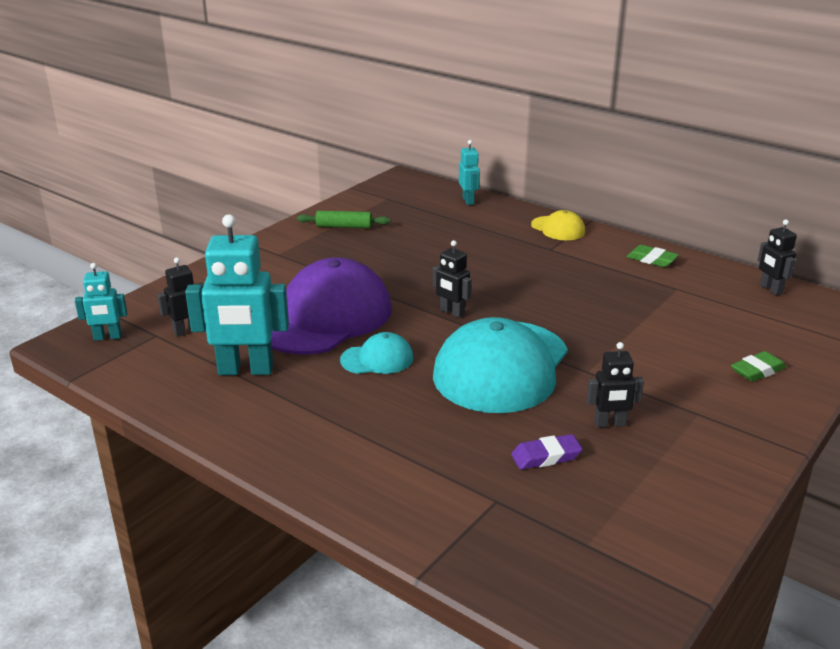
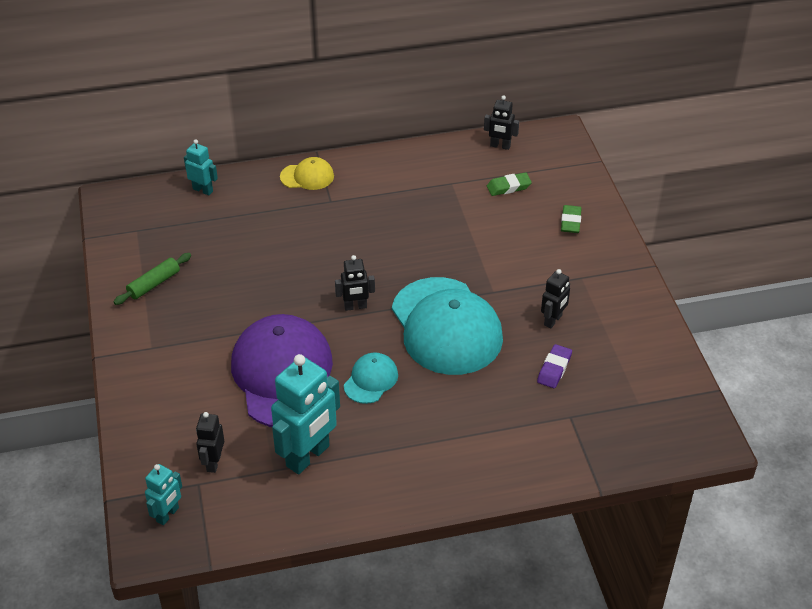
camera: 50 degrees left, 15 degrees up
(651, 260) = (404, 166): green eraser -> green eraser (508, 187)

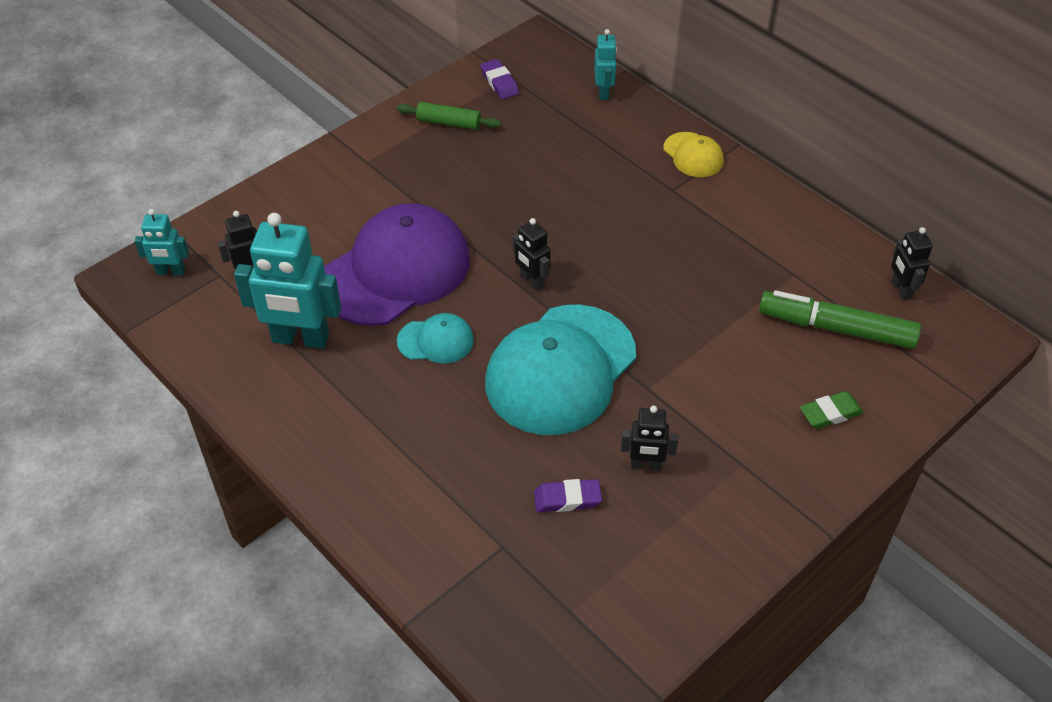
camera: 60 degrees right, 5 degrees up
(137, 238) = (499, 82): none -> purple eraser
(508, 187) = (836, 328): green eraser -> green marker

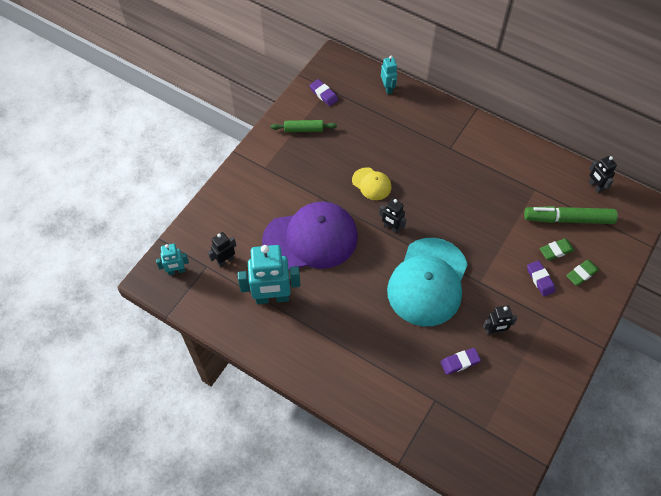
camera: 15 degrees left, 10 degrees up
(396, 270) = (311, 239): purple cap -> purple cap turned 45 degrees clockwise
(436, 341) = (351, 280): turquoise cap -> none
(693, 155) = (454, 121): yellow cap -> yellow cap (371, 184)
(754, 406) = (540, 279): none -> purple eraser
(797, 370) = (556, 251): none -> green eraser

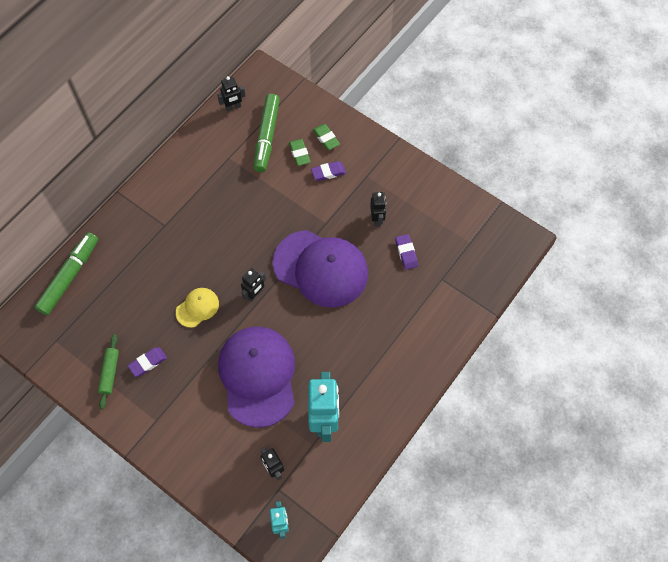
camera: 85 degrees left, 5 degrees up
(323, 94) = (62, 347): purple eraser -> purple eraser (148, 362)
(387, 88) = (69, 276): turquoise robot -> green marker
(428, 282) = (321, 268): turquoise cap -> purple cap

